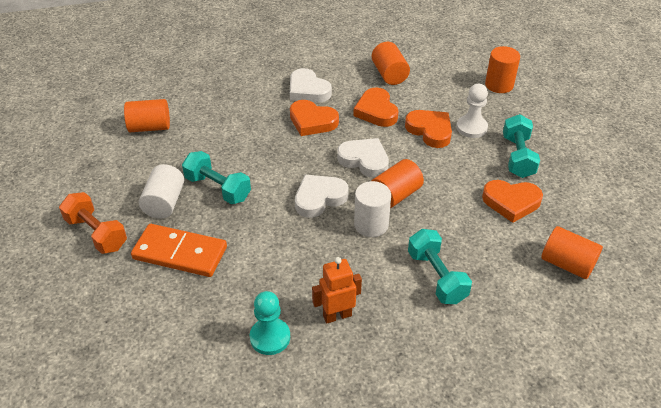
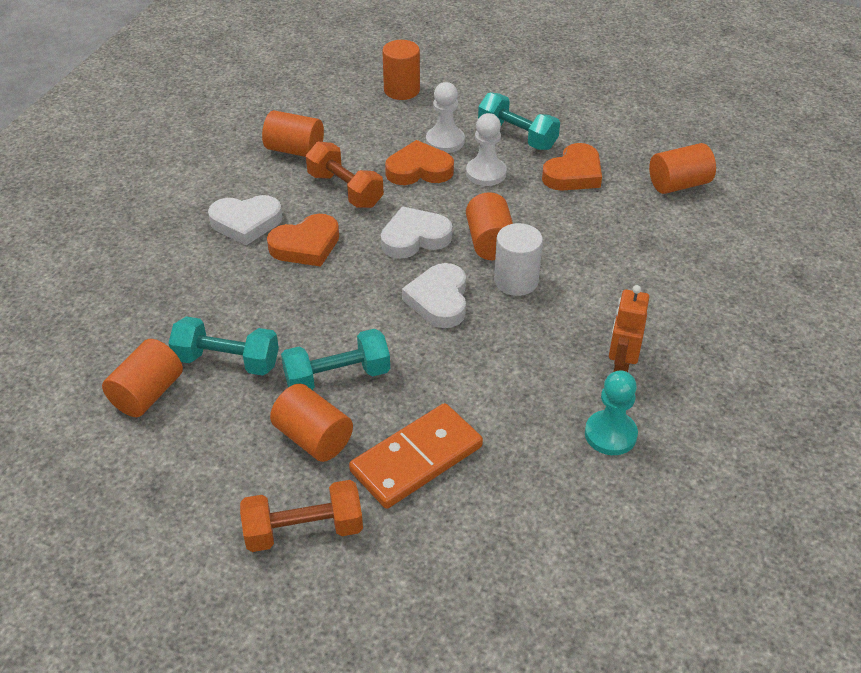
camera: 55 degrees left, 0 degrees up
(164, 203) = (313, 438): white cylinder -> orange cylinder
(376, 111) = (345, 190): orange heart -> orange dumbbell
(436, 277) = (627, 272): turquoise dumbbell -> turquoise dumbbell (227, 361)
(461, 161) = (486, 173): none -> white pawn

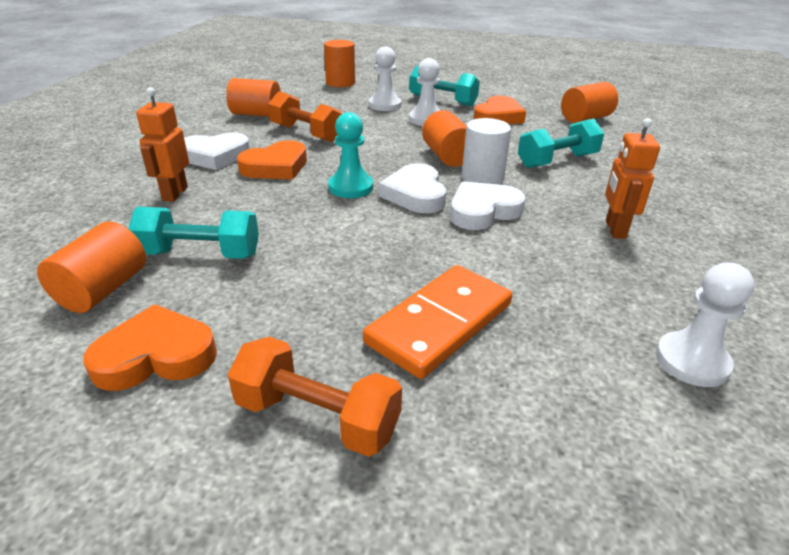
camera: 10 degrees left, 10 degrees down
(205, 278) = (174, 194): none -> orange robot
(304, 530) = (317, 418): orange dumbbell -> orange dumbbell turned 45 degrees clockwise
(313, 438) = (311, 314): orange cylinder -> none
(337, 377) = (327, 258): turquoise dumbbell -> turquoise dumbbell (557, 161)
(414, 238) = (377, 157): white heart -> white heart (483, 211)
(419, 170) = (368, 120): orange heart -> orange heart (156, 356)
(609, 519) = (691, 361): none -> white pawn
(610, 434) = (640, 282): turquoise pawn -> turquoise pawn (351, 187)

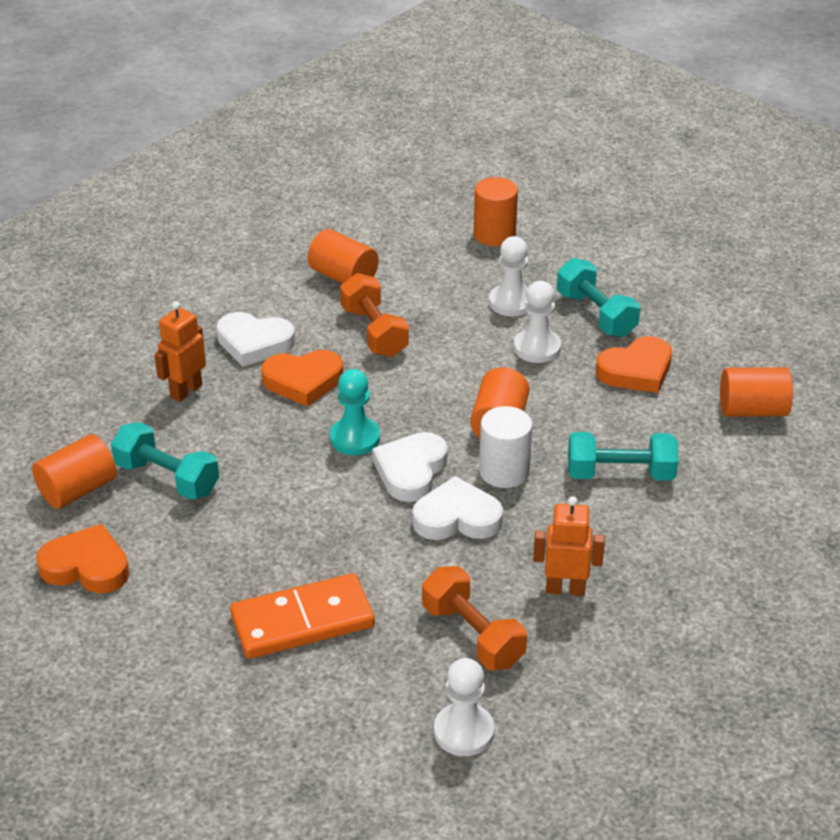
camera: 30 degrees right, 5 degrees up
(317, 418) = (160, 656): orange dumbbell -> orange dumbbell (472, 635)
(614, 229) = (565, 589): orange robot -> orange robot turned 60 degrees clockwise

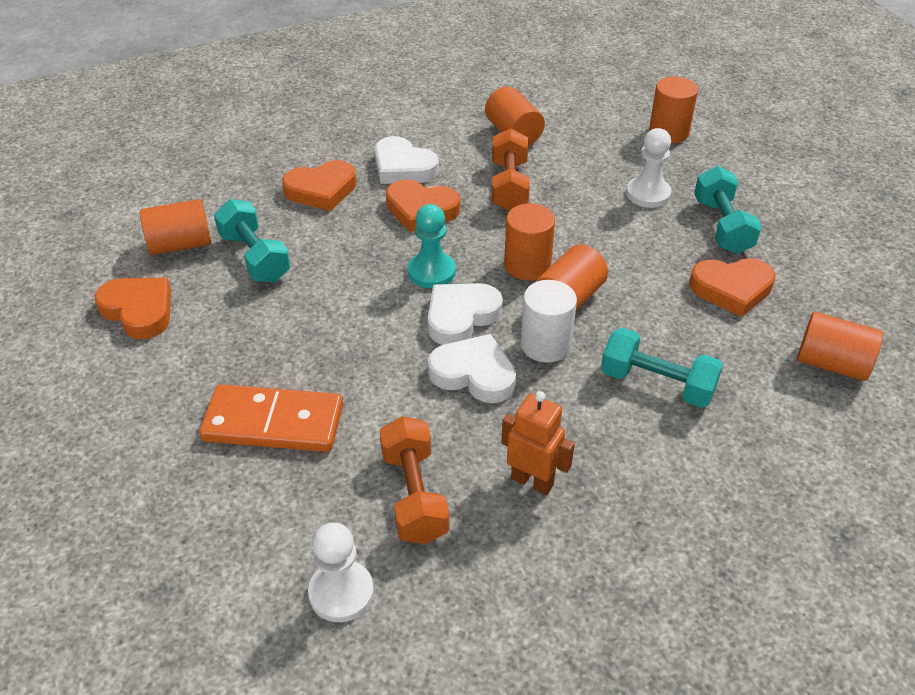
camera: 25 degrees right, 5 degrees up
(186, 391) = (321, 190): orange robot -> orange heart
(441, 404) = (527, 265): none -> orange cylinder
(537, 348) = (647, 240): white pawn -> none

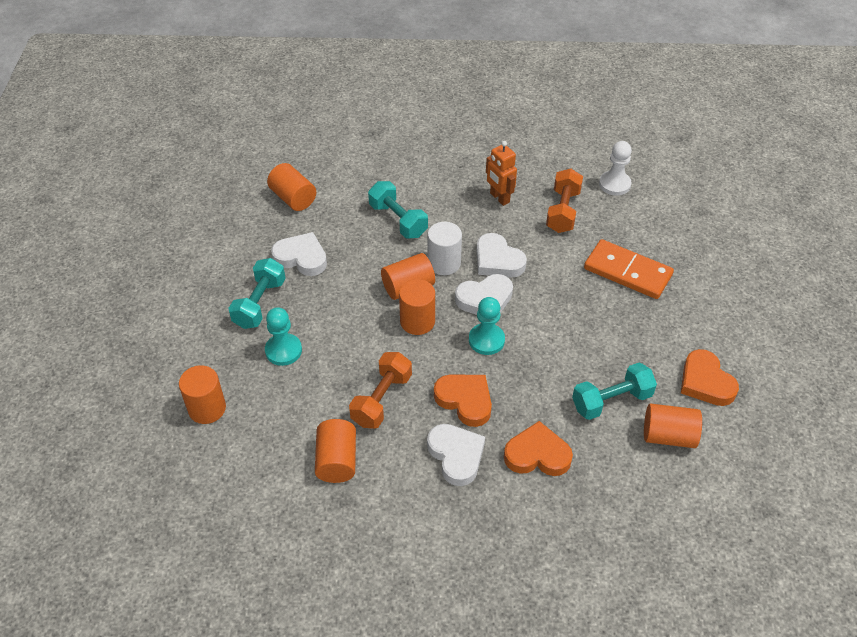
camera: 155 degrees left, 5 degrees up
(255, 257) = (611, 401): turquoise dumbbell -> turquoise dumbbell turned 75 degrees clockwise
(648, 194) = (283, 350): white pawn -> turquoise pawn
(731, 289) = (301, 258): orange heart -> white heart

